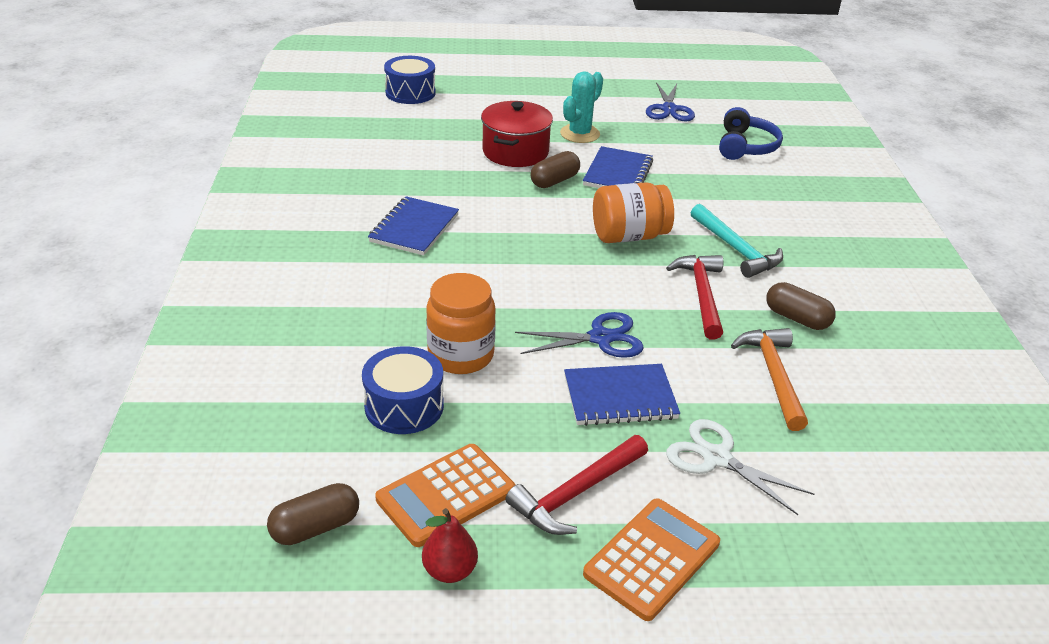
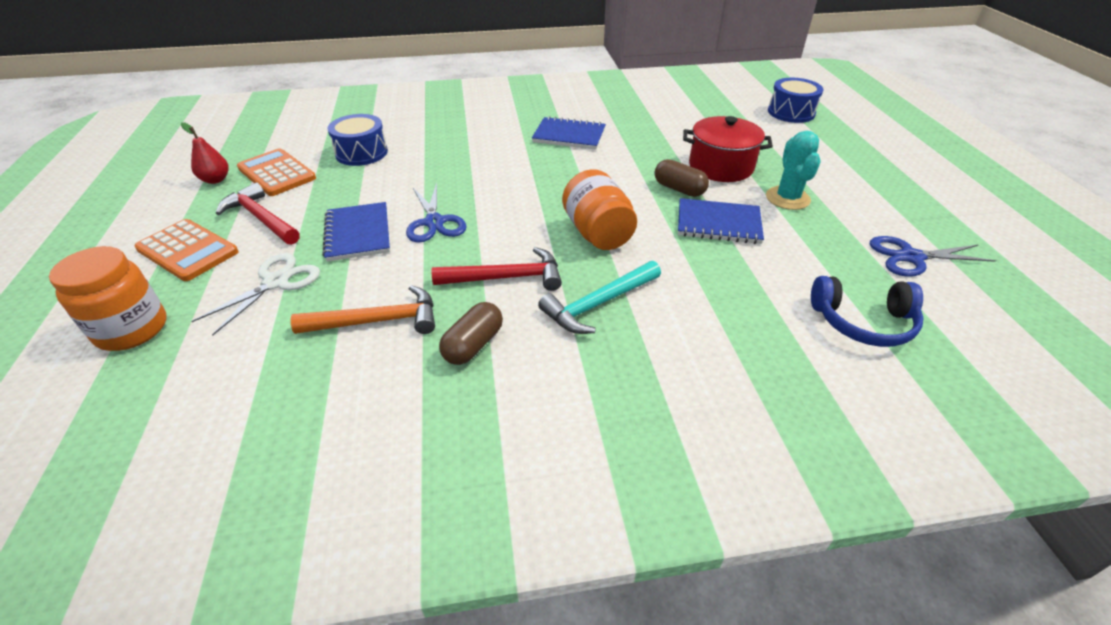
camera: 85 degrees right, 5 degrees up
(315, 527) = (266, 140): brown capsule -> none
(460, 355) = (413, 166): orange jar -> orange jar (132, 329)
(580, 134) = (787, 198): turquoise cactus -> turquoise cactus turned 60 degrees clockwise

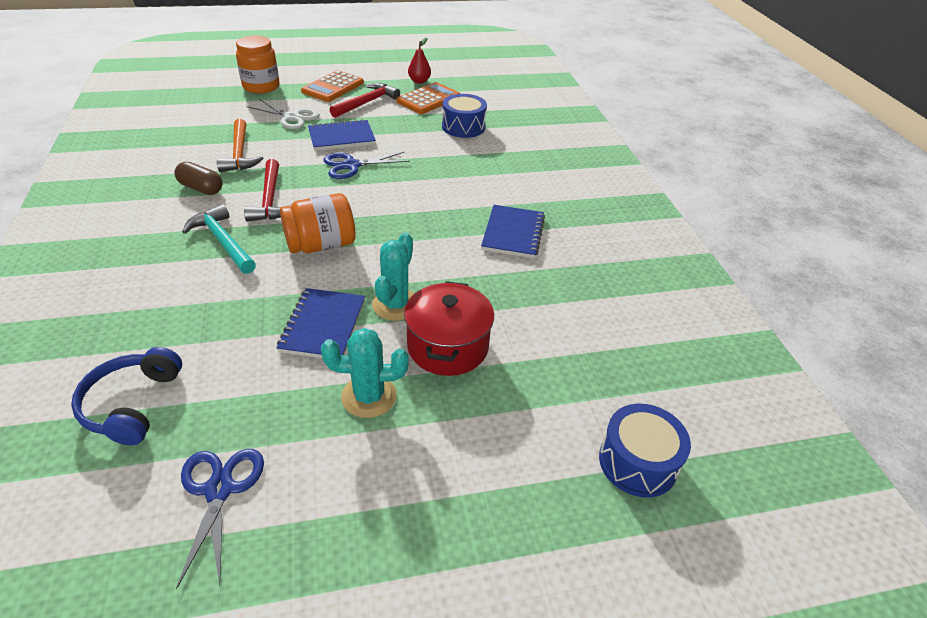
camera: 85 degrees right, 0 degrees up
(679, 189) = (396, 304): brown capsule -> turquoise cactus

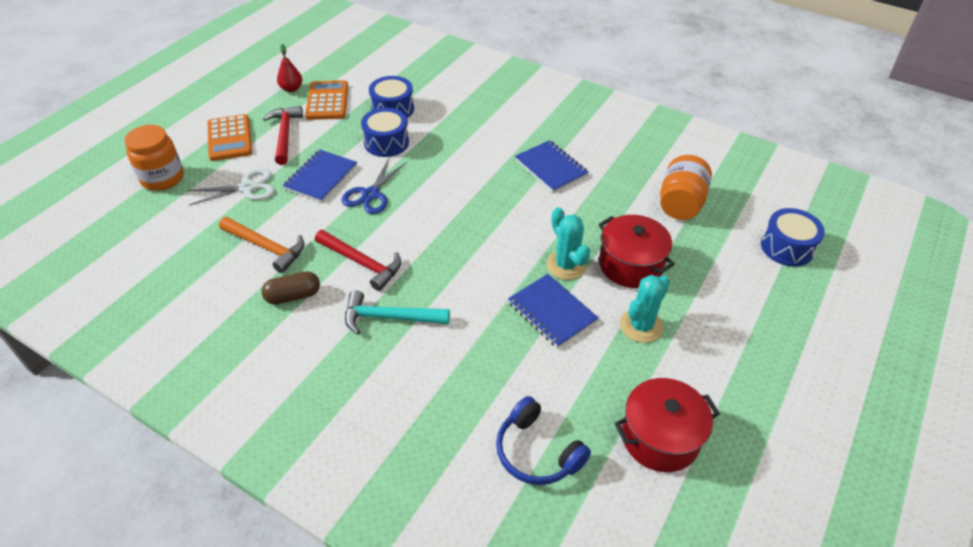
camera: 45 degrees left, 5 degrees up
(220, 489) = (660, 437): blue scissors -> red pot
(321, 245) = (458, 266): orange jar -> orange jar (680, 203)
(421, 143) = (386, 142): none -> blue drum

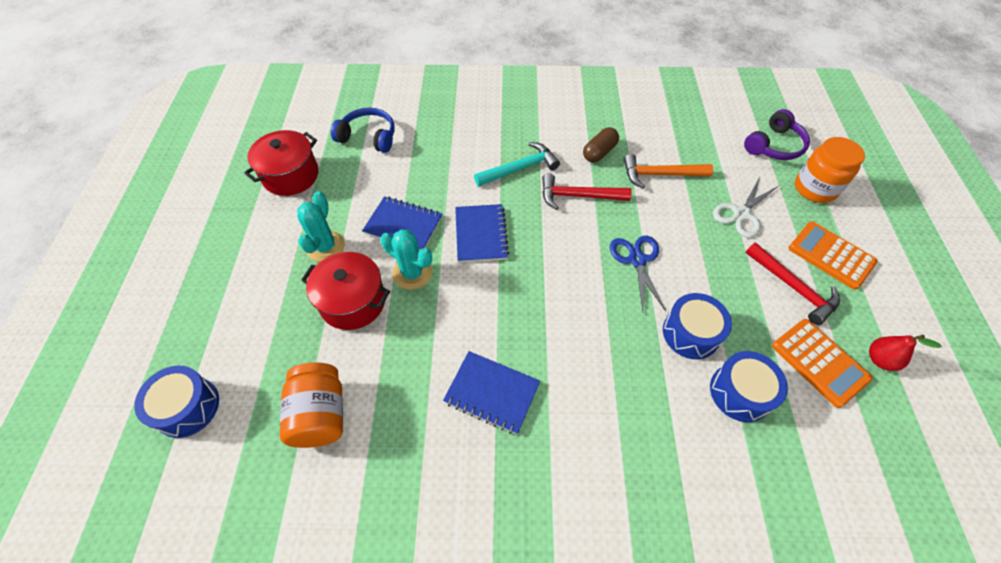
camera: 150 degrees right, 10 degrees up
(130, 224) = (774, 145): none -> purple headphones
(321, 177) = (698, 255): blue notebook -> blue notebook (481, 234)

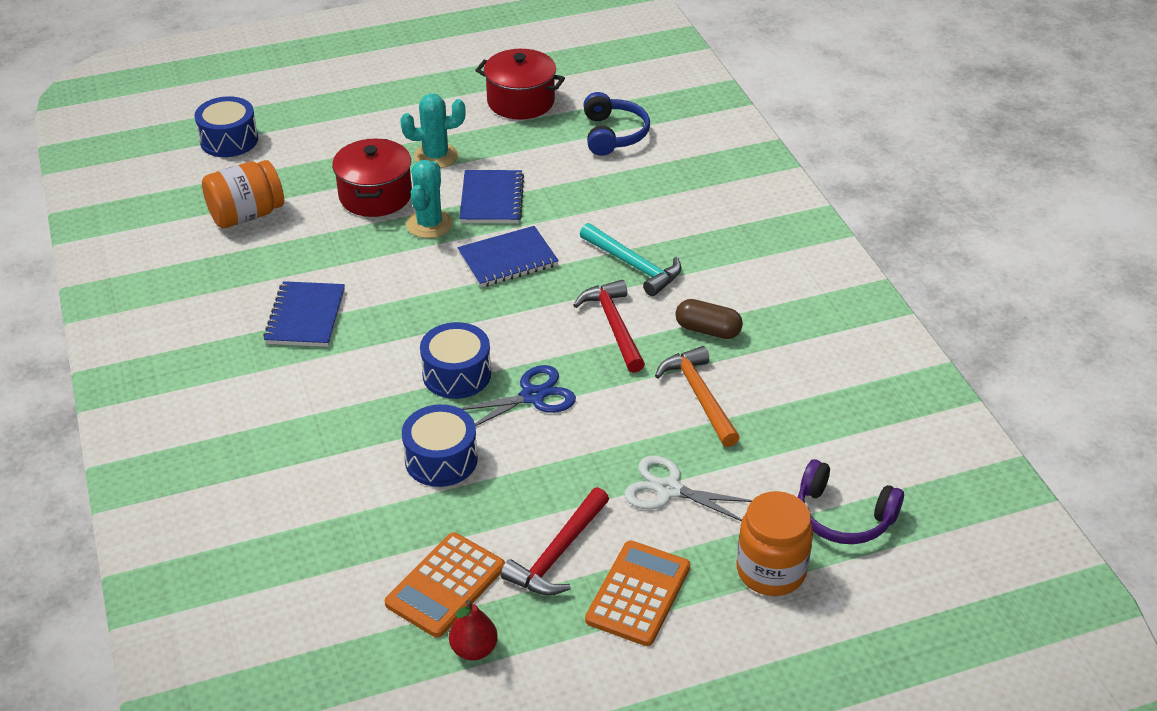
camera: 70 degrees right, 15 degrees down
(740, 392) = (374, 512): blue drum -> blue drum (457, 374)

